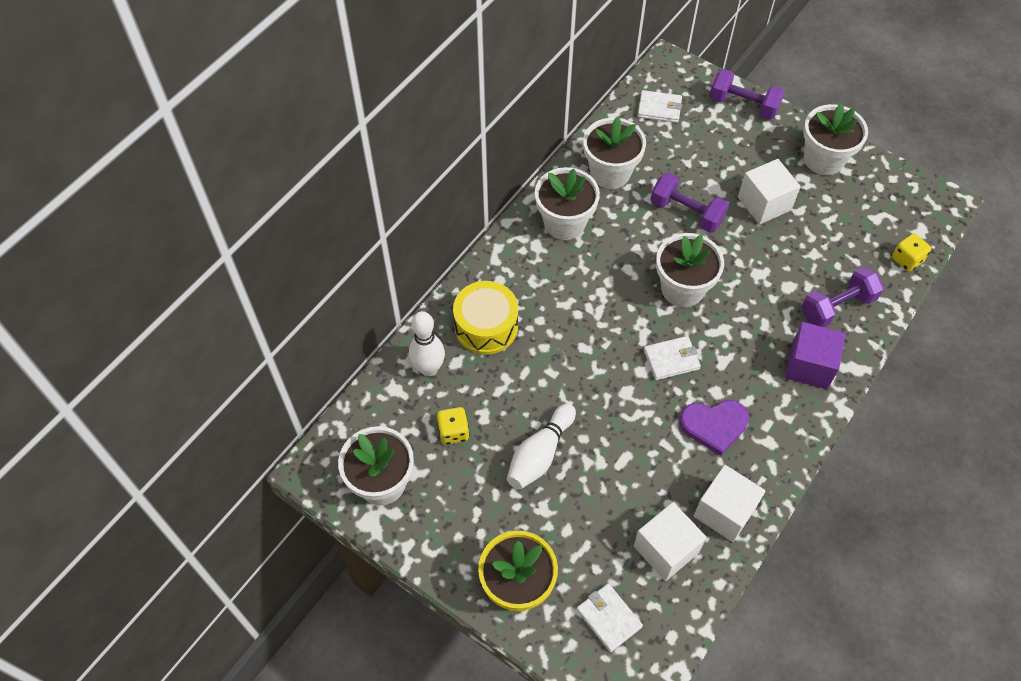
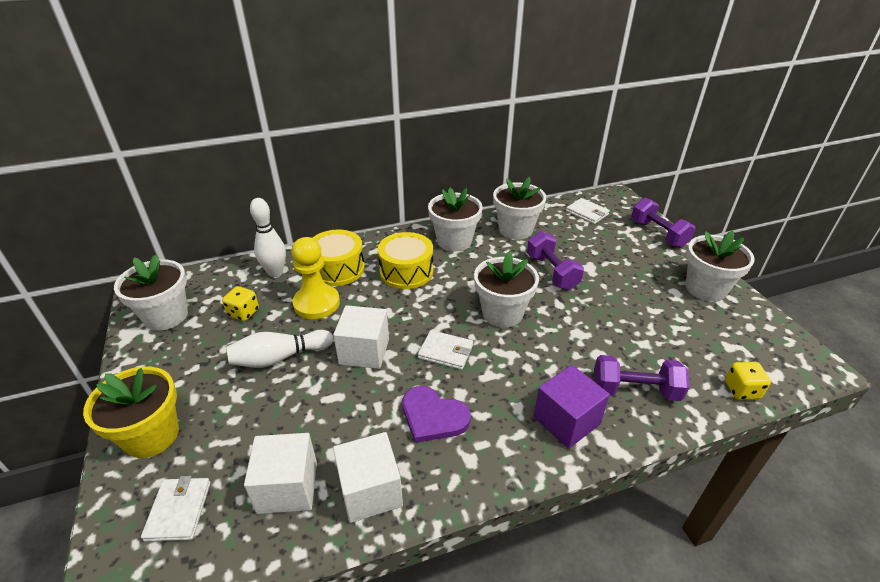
camera: 35 degrees right, 20 degrees down
(510, 379) = (316, 303): none -> yellow pawn
(556, 290) = (406, 271): none -> yellow drum
(764, 203) = (624, 293): white cube -> white cube (364, 351)

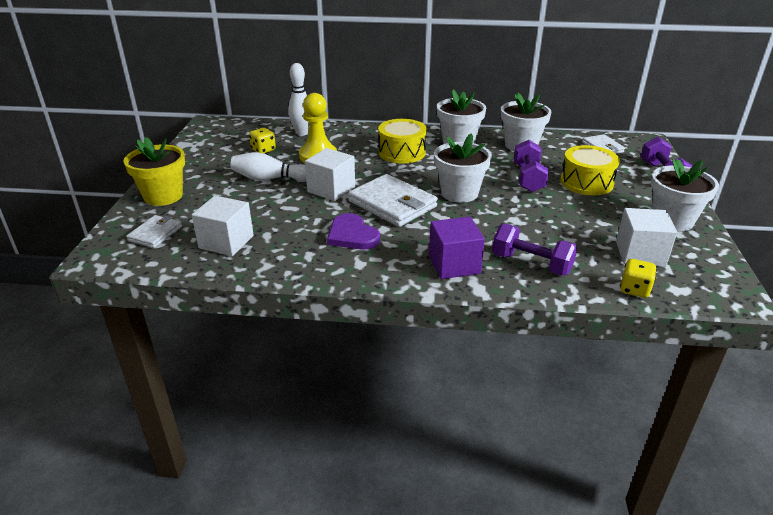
camera: 25 degrees right, 5 degrees down
(166, 316) = (212, 140): white flower pot -> none
(338, 269) = (349, 140): yellow drum -> yellow drum (586, 182)
(370, 491) = (277, 259): white cube -> white cube (640, 254)
(446, 352) = (392, 204): white wallet -> white wallet, size x1.80

